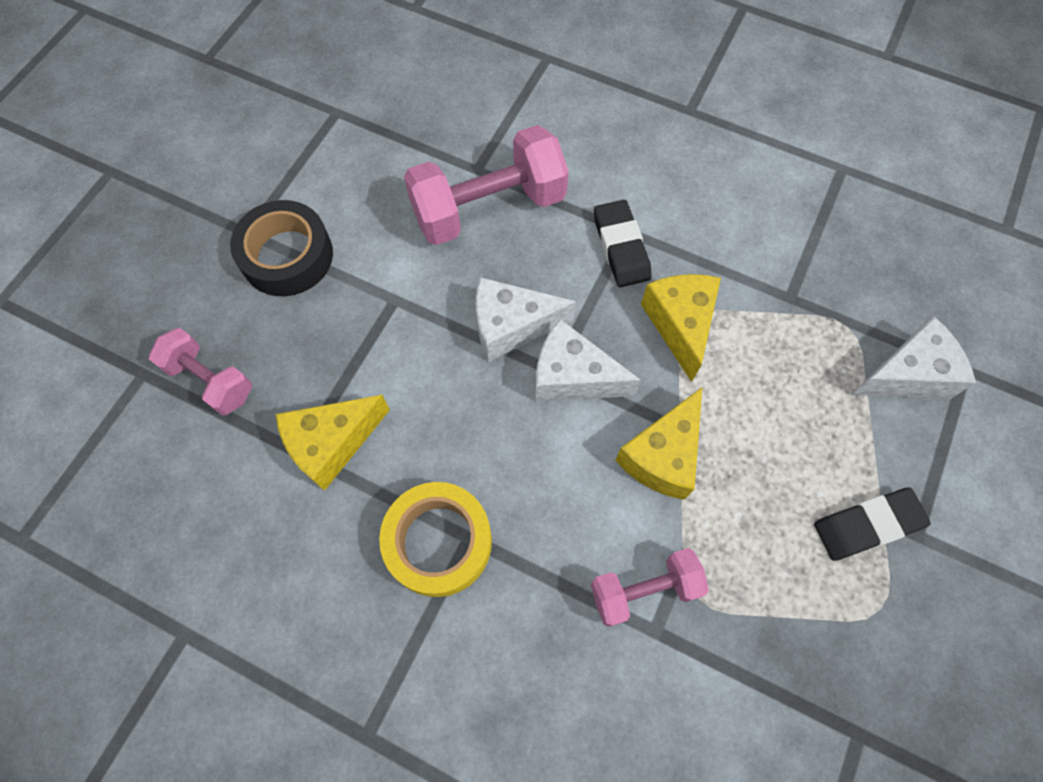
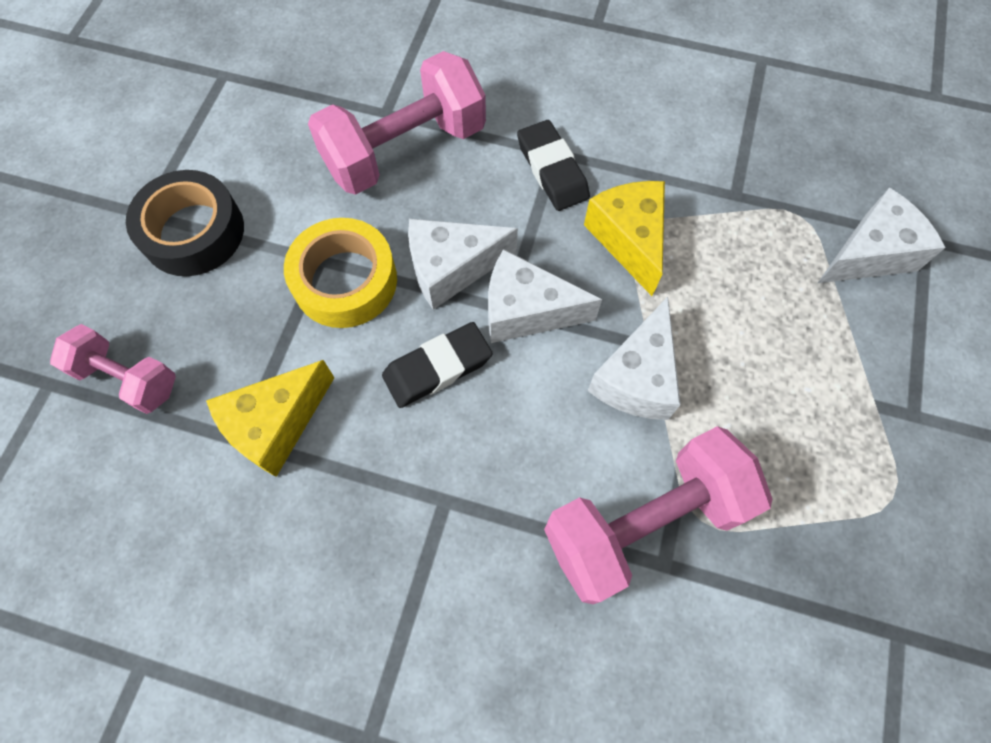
camera: 10 degrees left, 0 degrees up
(438, 542) = (413, 511): yellow tape -> yellow tape (345, 281)
(644, 590) = (644, 523): pink dumbbell -> pink dumbbell, size x1.72
(662, 455) = (636, 377): yellow cheese -> white cheese
(867, 525) = (861, 414): black eraser -> black eraser (437, 368)

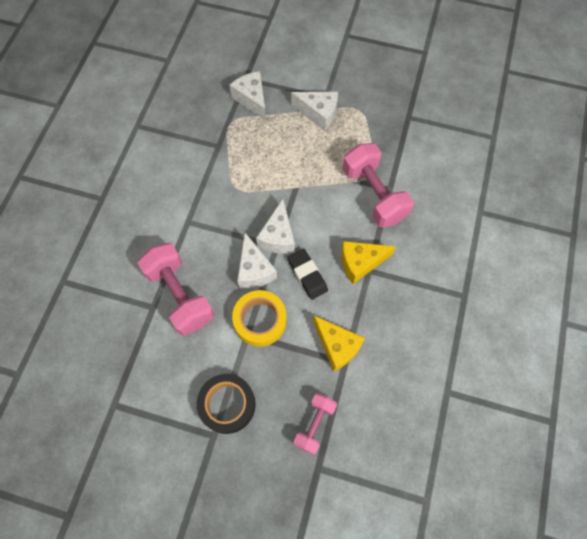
camera: 90 degrees left, 0 degrees up
(552, 170) = (198, 223): black eraser -> none
(628, 239) = (241, 192): yellow cheese -> yellow cheese (360, 263)
(636, 377) = (311, 193): white cheese -> white cheese (318, 113)

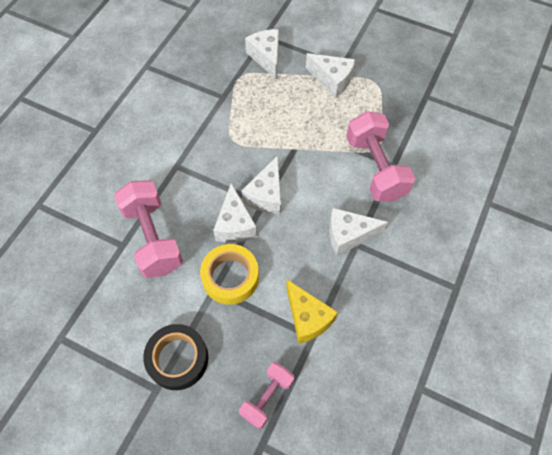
camera: 10 degrees right, 5 degrees down
(307, 275) = (289, 239): black eraser -> none
(360, 263) = (348, 235): yellow cheese -> white cheese

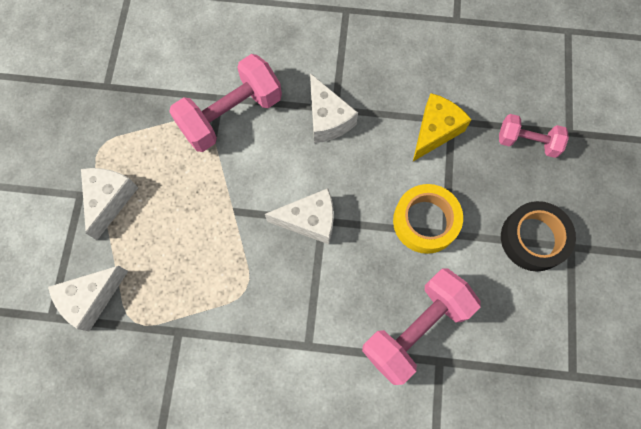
camera: 110 degrees left, 10 degrees up
(235, 225) = (361, 241): white cheese -> none

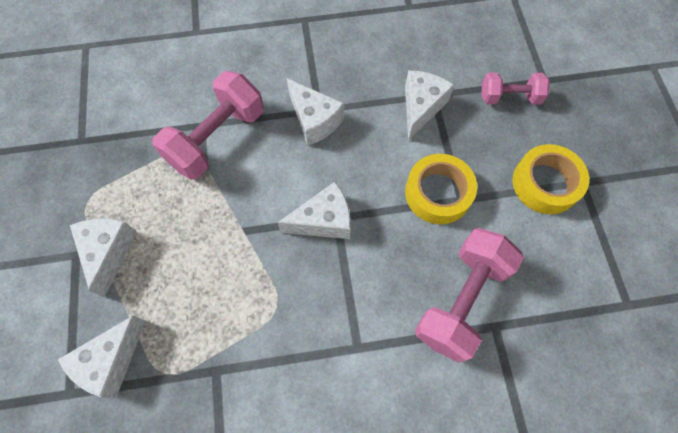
camera: 15 degrees left, 5 degrees down
(435, 131) = (421, 107): yellow cheese -> white cheese
(533, 239) = (545, 183): black tape -> yellow tape

